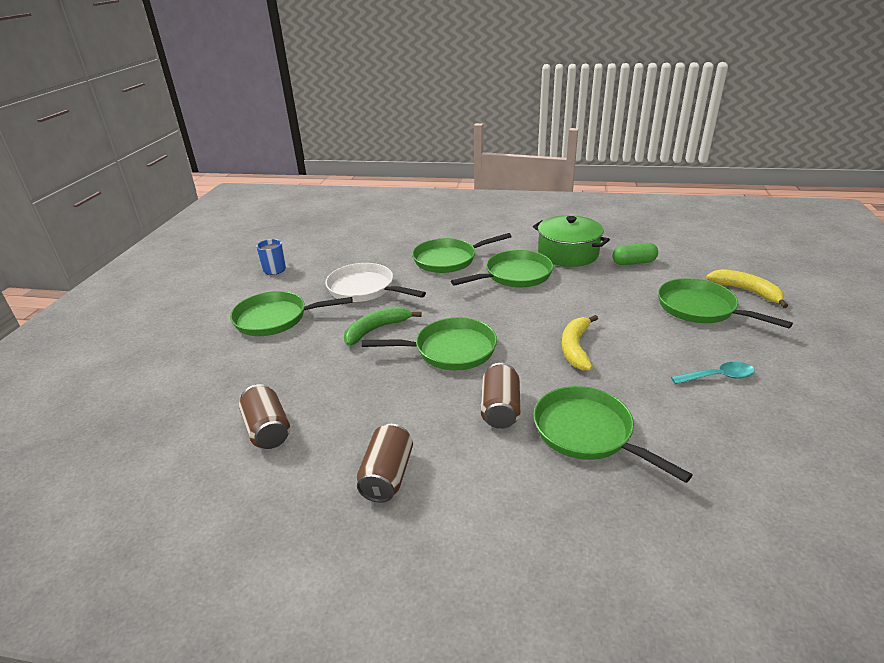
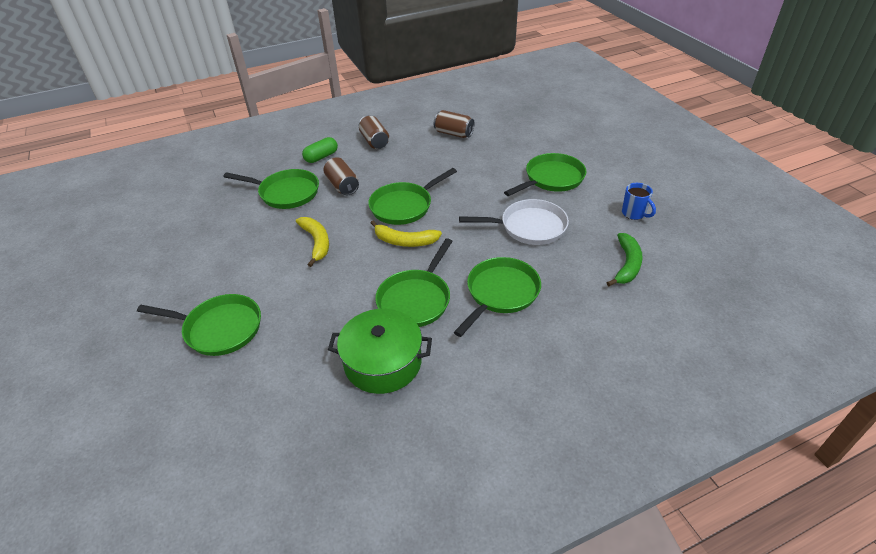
camera: 145 degrees right, 10 degrees up
(376, 329) = (471, 199): green banana -> green banana (627, 265)
(633, 263) = (300, 378): green capsule -> green capsule (321, 157)
(718, 377) = (207, 259): turquoise spoon -> none
(747, 291) = (168, 378): yellow banana -> yellow banana (404, 241)

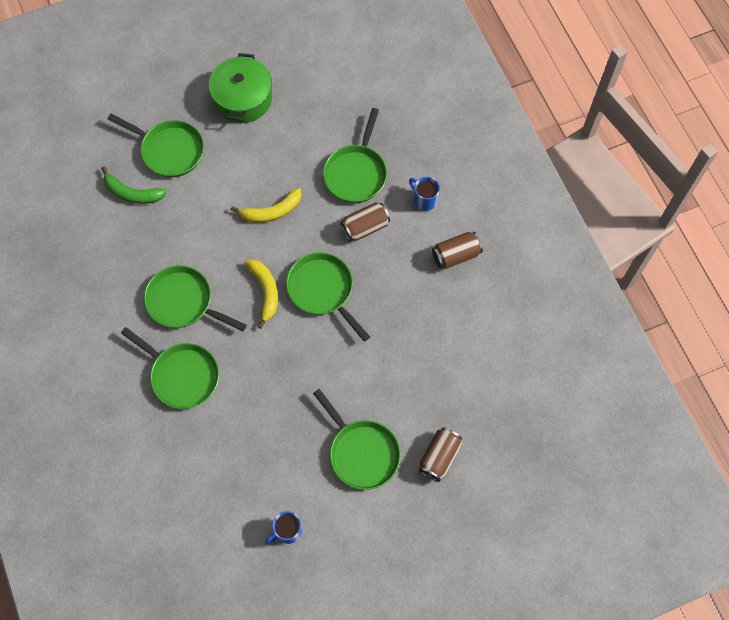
camera: 90 degrees right, 25 degrees up
(219, 329) = (169, 150): green pan -> green pan turned 75 degrees counterclockwise
(321, 157) = (424, 200): green capsule -> blue mug
(383, 362) = (116, 277): green pot -> green pot (243, 98)
(404, 241) = (265, 291): yellow banana -> yellow banana turned 150 degrees clockwise
(454, 133) = (469, 347): brown can -> brown can (439, 457)
(529, 227) = (275, 414): white pan -> none
(627, 265) = (206, 501): green banana -> green banana (132, 193)

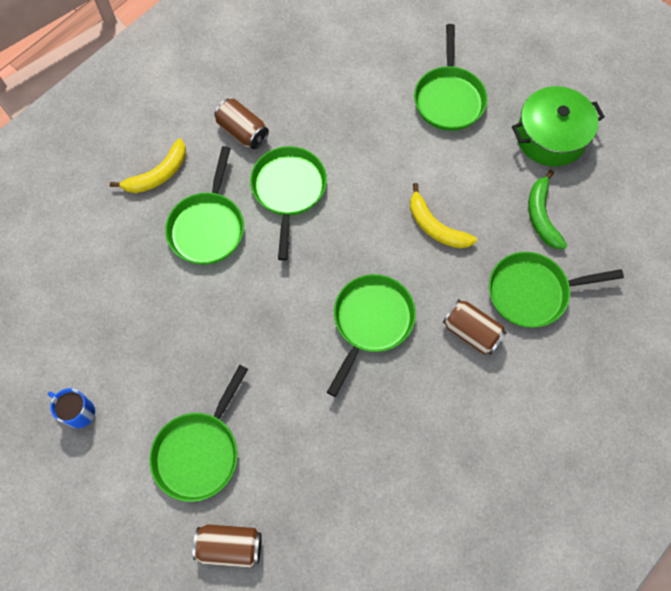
camera: 65 degrees right, 0 degrees up
(132, 193) = (382, 89): green banana -> green banana (541, 216)
(265, 291) = (339, 263): yellow banana -> yellow banana (158, 174)
(424, 200) = (543, 383): blue mug -> none
(456, 255) = (493, 452): brown can -> brown can (243, 132)

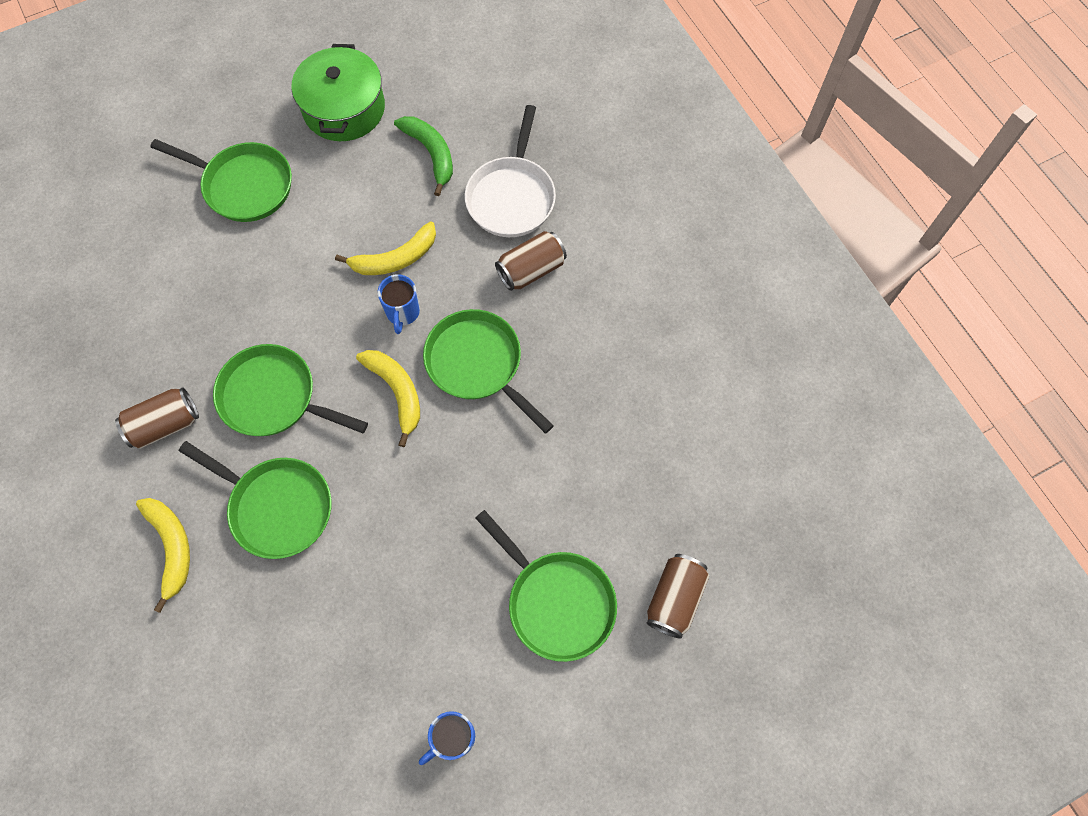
camera: 70 degrees left, 0 degrees up
(324, 272) = (397, 392): none -> yellow banana
(392, 250) = (402, 312): none -> blue mug
(532, 292) = (512, 197): green pan -> white pan
(541, 216) = (431, 154): green banana -> green banana turned 135 degrees counterclockwise

